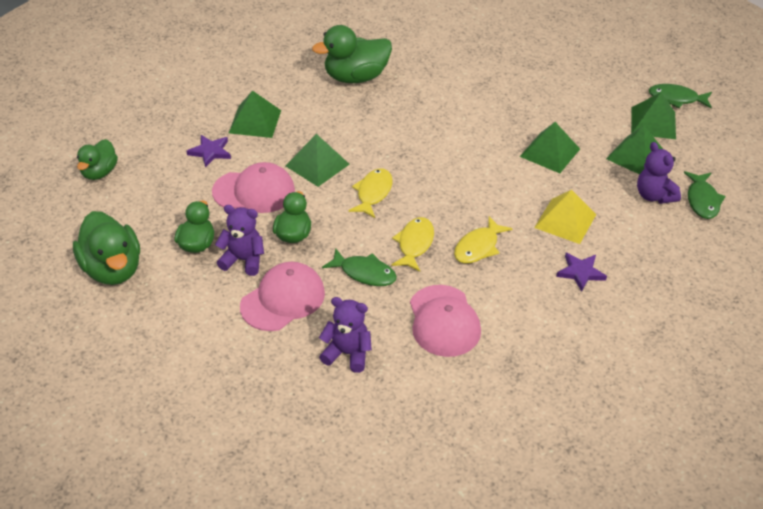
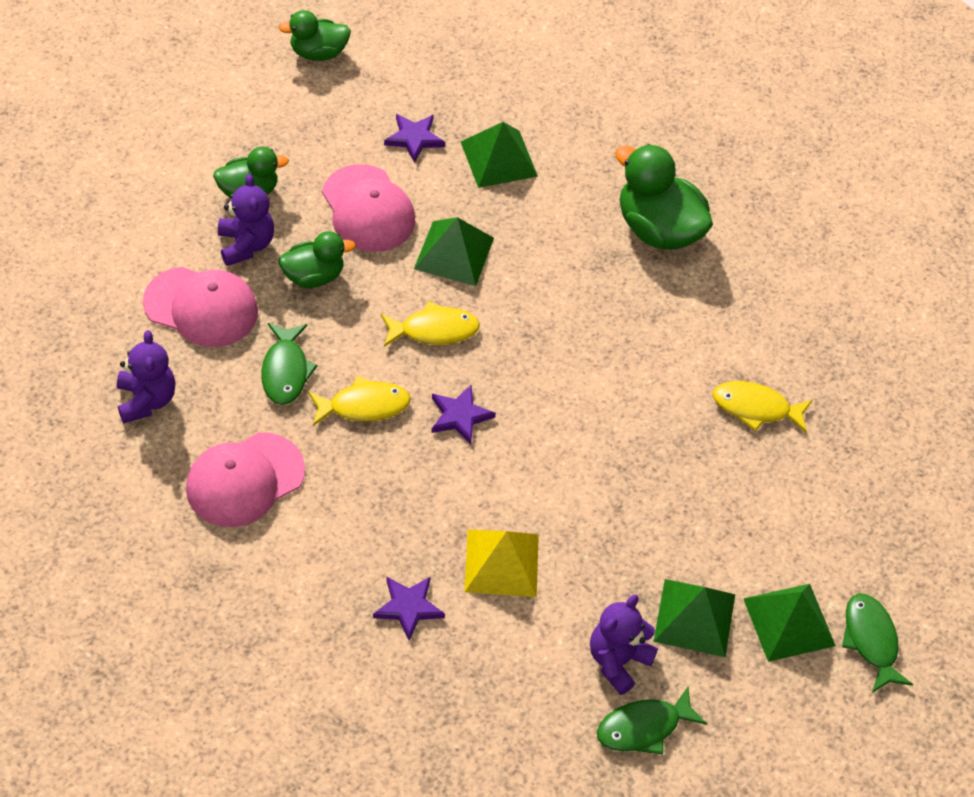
camera: 60 degrees right, 10 degrees up
(112, 269) = (170, 134): green duck -> none
(447, 203) = (460, 416): none -> purple star
(478, 247) = (395, 477): yellow fish -> yellow fish (756, 408)
(549, 152) = (636, 505): green pyramid -> none

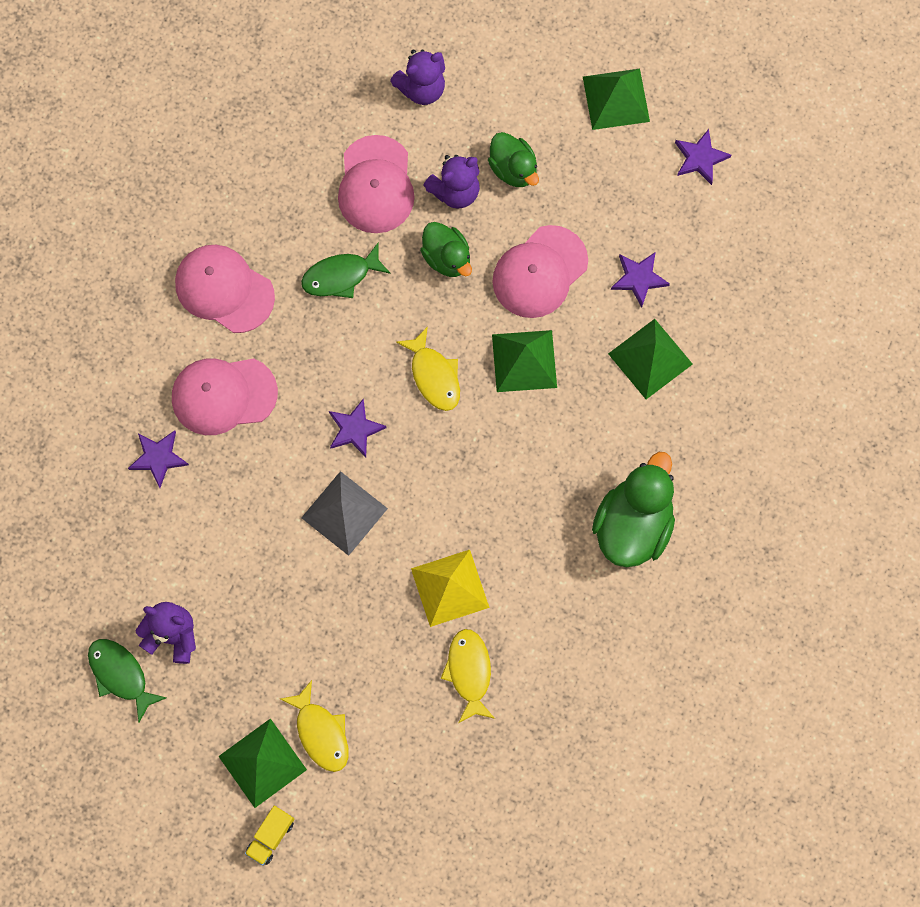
camera: 75 degrees right, 20 degrees up
(146, 400) = (267, 185): purple teddy bear -> purple teddy bear (422, 89)
(318, 53) = (700, 158): green duck -> purple star
(363, 406) = (333, 350): yellow fish -> yellow fish (321, 732)
(366, 521) = (224, 395): none -> pink cap
(502, 563) = (227, 514): yellow pyramid -> yellow pyramid (450, 588)
(546, 456) = (344, 513): none -> grey pyramid
(694, 617) = (236, 684): green pyramid -> green pyramid (616, 99)
(871, 641) = (271, 836): green fish -> yellow truck

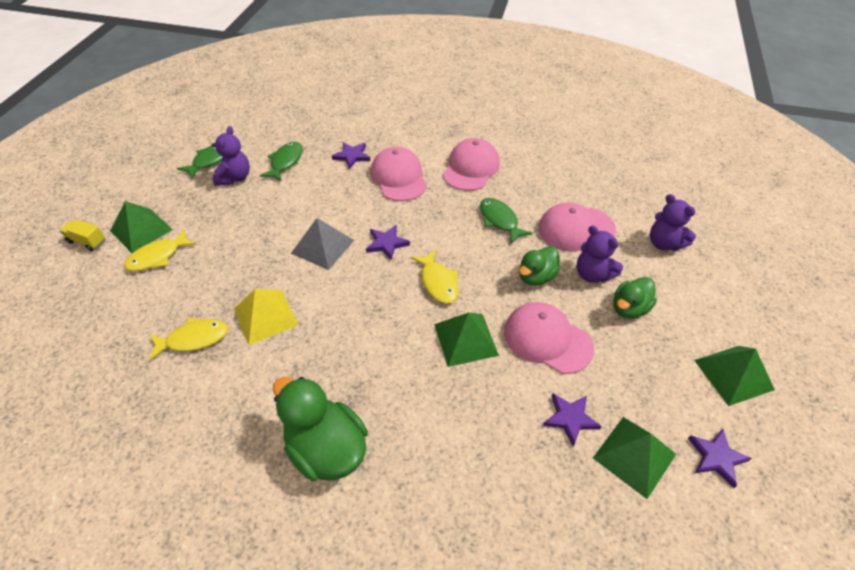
camera: 80 degrees right, 25 degrees down
(150, 559) = (285, 162): none -> green fish
(434, 375) = (438, 282): yellow fish -> yellow fish turned 75 degrees counterclockwise
(633, 525) = (326, 448): green duck -> green duck turned 150 degrees counterclockwise
(650, 358) = (494, 440): green pyramid -> green pyramid (634, 456)

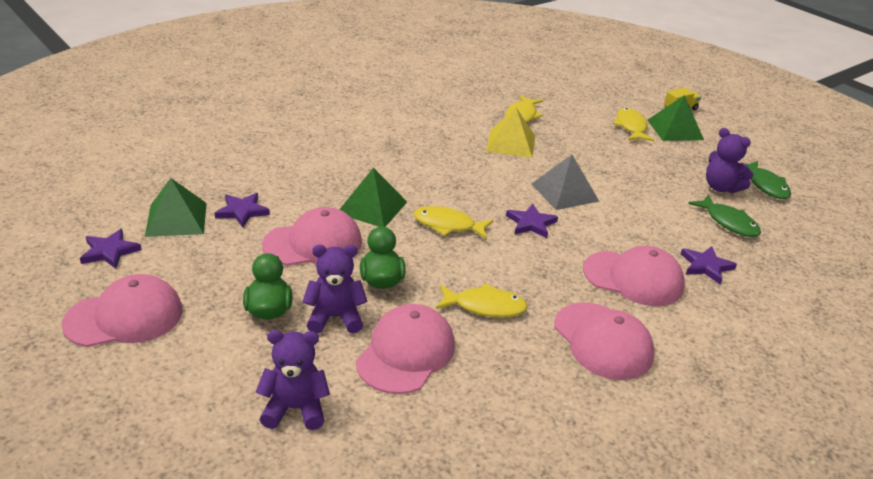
camera: 125 degrees right, 15 degrees down
(326, 448) = (370, 125): green duck -> none
(500, 220) = (485, 306): green fish -> yellow fish
(733, 374) = (124, 317): green pyramid -> pink cap

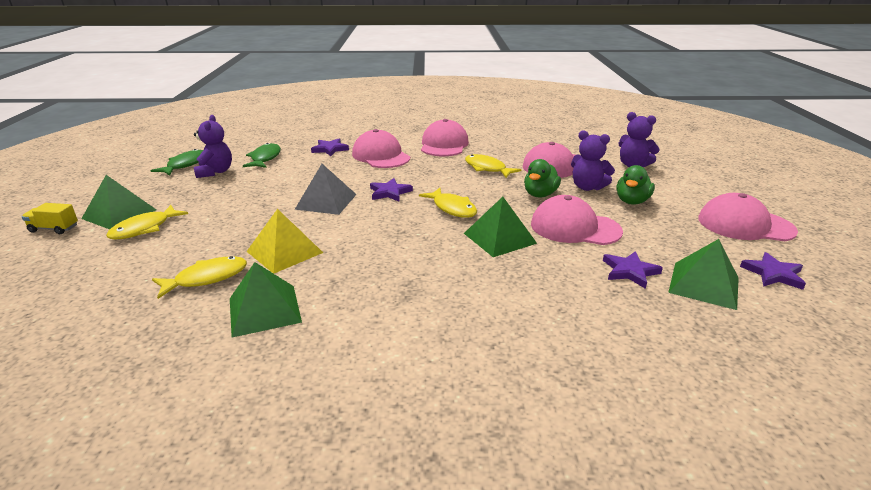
camera: 140 degrees left, 5 degrees down
(458, 113) = (264, 310): none -> green pyramid

